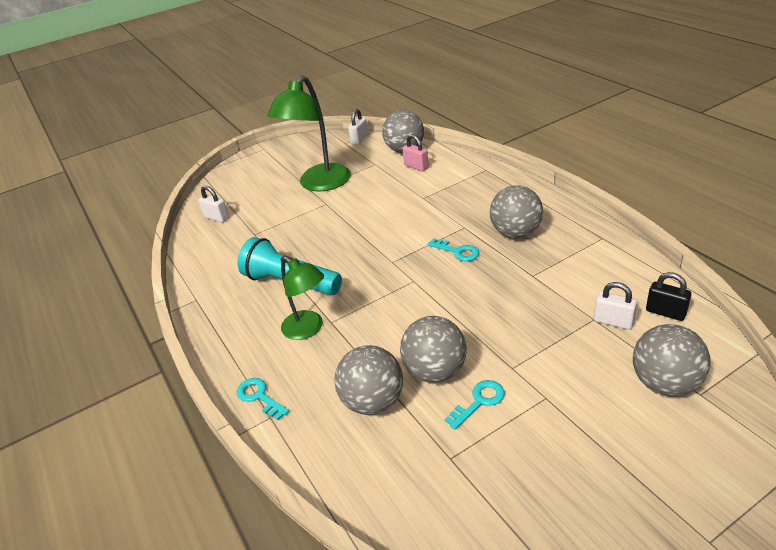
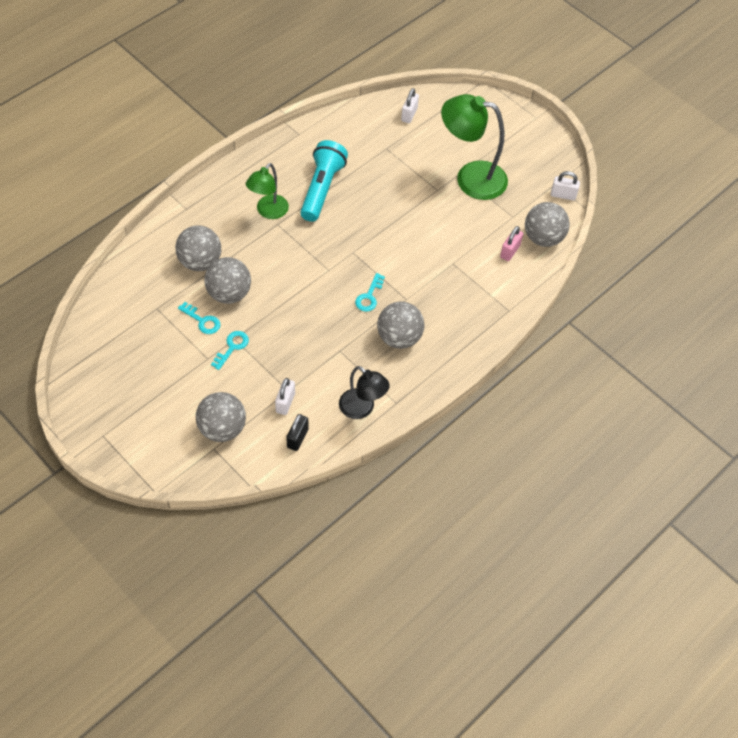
camera: 70 degrees right, 20 degrees up
(259, 397) = (202, 199): turquoise key -> turquoise key (232, 347)
(614, 261) = (362, 409): none -> black lamp

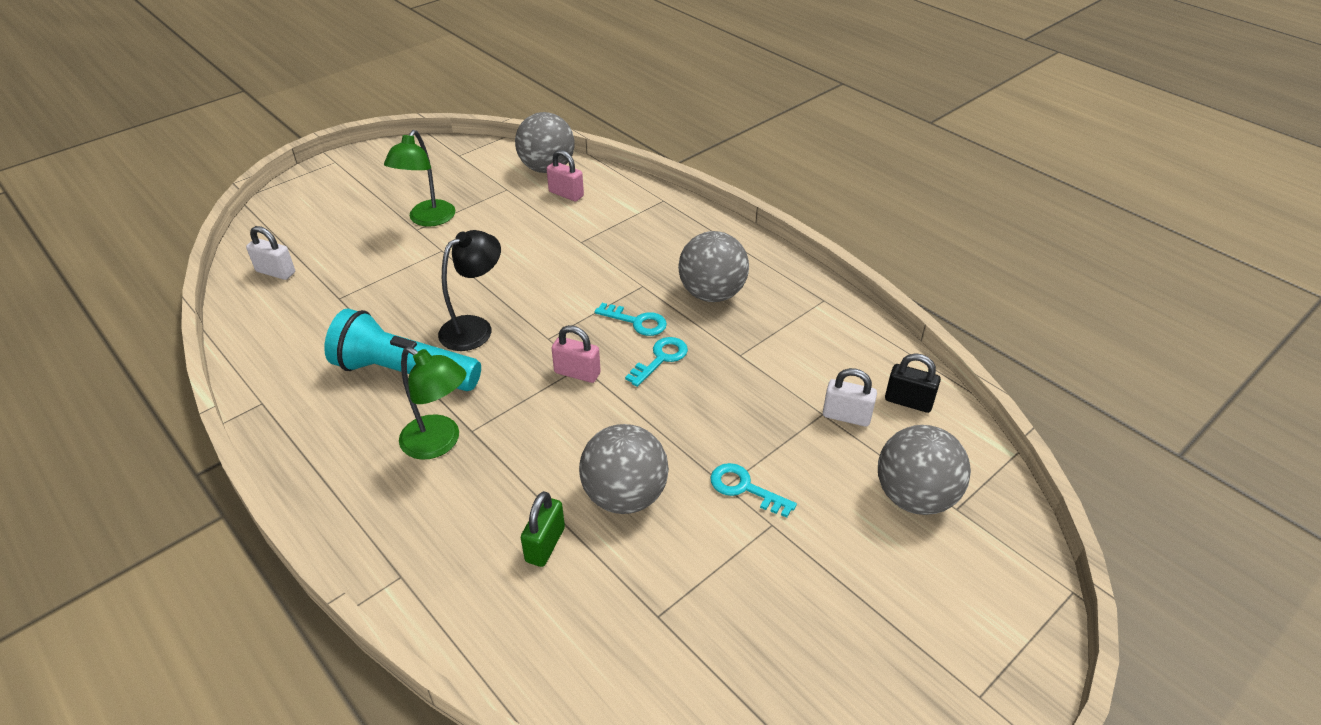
camera: 85 degrees left, 15 degrees down
(200, 262) = (545, 544): grey ball -> green padlock
(202, 321) = (687, 535): turquoise key -> turquoise key (661, 359)
(322, 268) = (577, 373): none -> pink padlock
(362, 409) = (841, 332): black lamp -> black lamp (475, 328)
(470, 178) = (428, 219): green lamp -> green lamp, size x0.61
(563, 195) = (479, 150): white padlock -> none

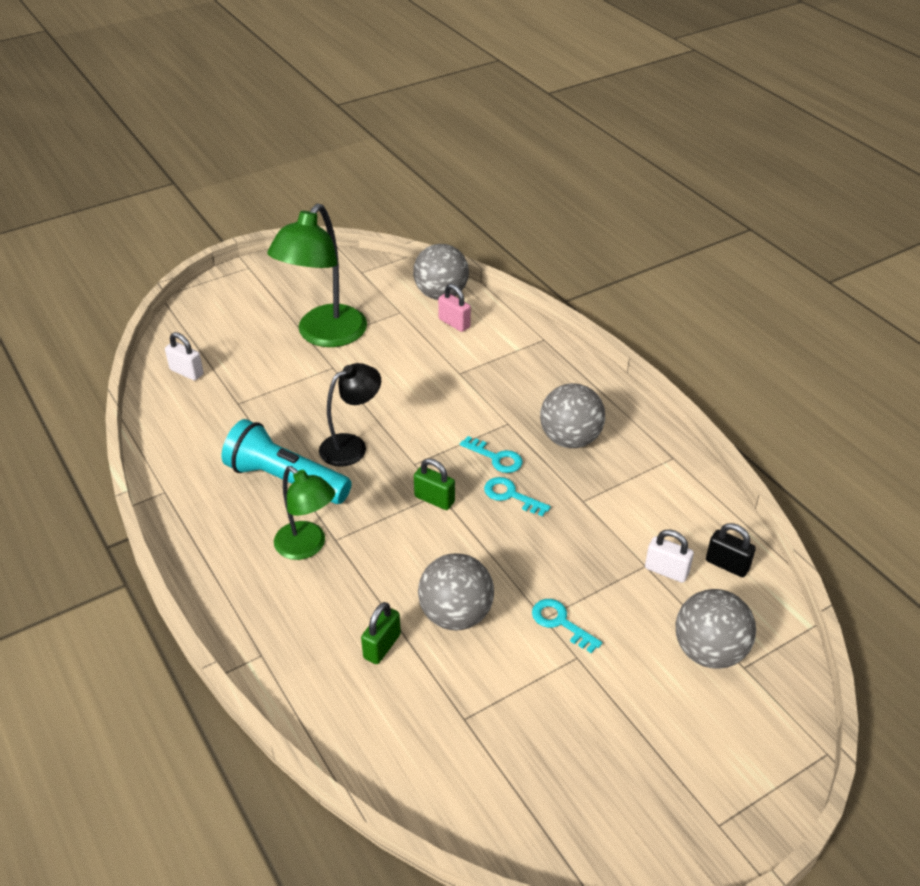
camera: 10 degrees right, 0 degrees up
(428, 219) = (324, 335): green lamp -> green lamp, size x1.64
(577, 373) = (434, 499): pink padlock -> green padlock
(661, 359) = (511, 495): turquoise key -> turquoise key turned 105 degrees counterclockwise

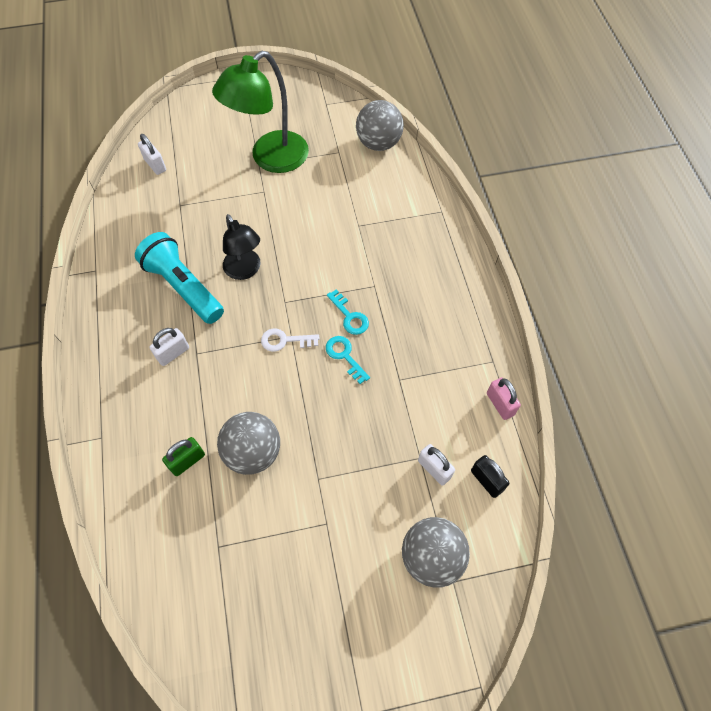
camera: 20 degrees right, 20 degrees up
(307, 547) = (173, 353): green lamp -> white padlock
(352, 446) = (245, 270): black lamp -> black lamp turned 75 degrees clockwise
(434, 499) = (285, 340): green padlock -> white key
(454, 323) = (376, 175): pink padlock -> pink padlock (500, 404)
(560, 623) = (328, 488): turquoise key -> none
(570, 439) = (416, 317): grey ball -> none

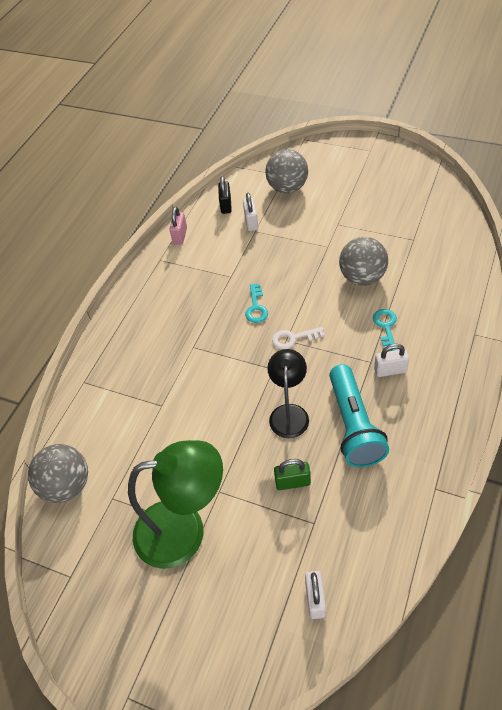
camera: 140 degrees left, 10 degrees down
(187, 461) = (412, 291): green padlock -> green padlock (292, 482)
(285, 340) = (293, 338): white key -> white key turned 135 degrees clockwise
(349, 316) = (230, 333): turquoise key -> turquoise key (385, 327)

